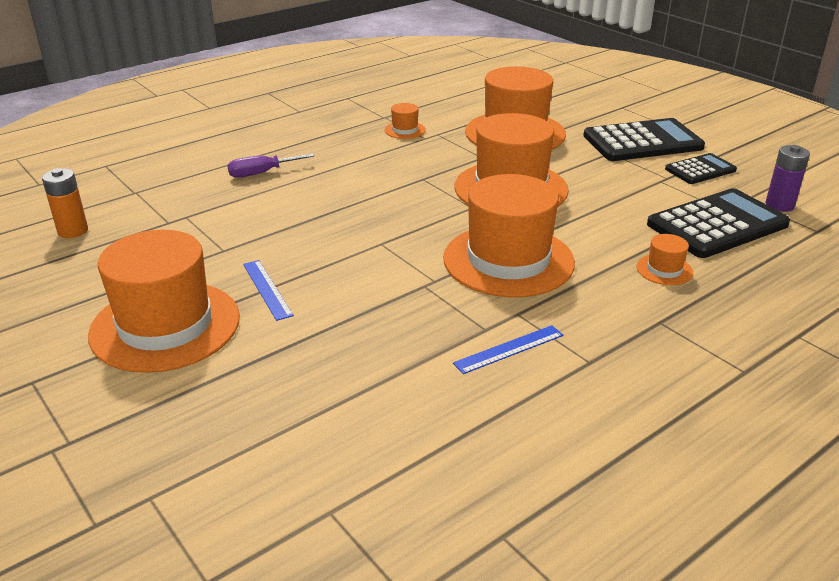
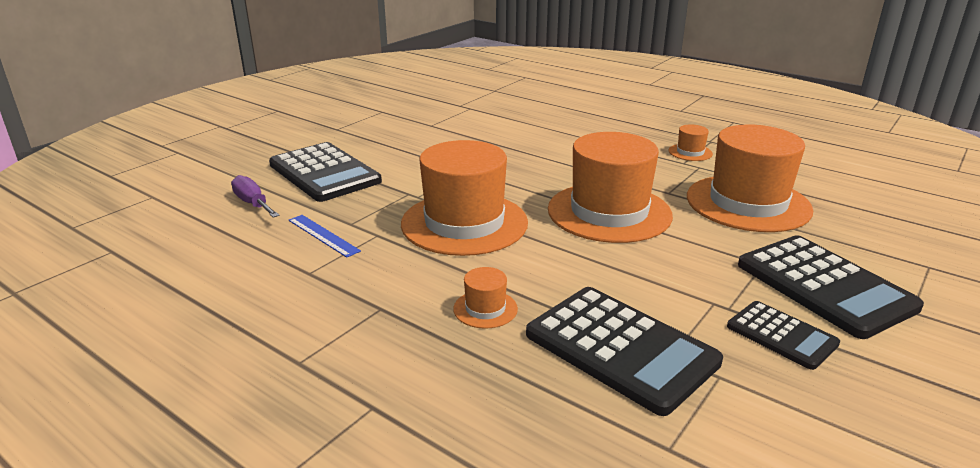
camera: 75 degrees right, 5 degrees down
(73, 231) = (434, 87): orange battery -> none
(165, 326) = (335, 127): orange hat -> none
(261, 173) = (552, 116): purple screwdriver -> purple screwdriver (253, 203)
(267, 289) = (385, 144): blue ruler -> none
(333, 342) = (324, 173): none -> black calculator
(779, 205) = (727, 410): purple battery -> none

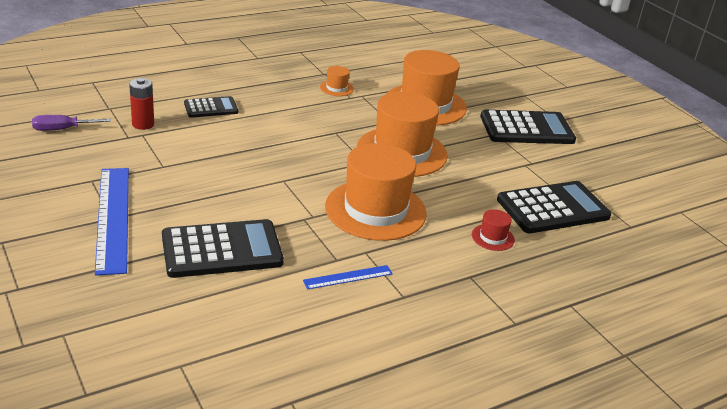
camera: 70 degrees left, 5 degrees up
(253, 203) = (255, 303): purple screwdriver -> purple screwdriver (62, 129)
(337, 129) = (113, 218): none -> blue ruler
(485, 309) = (493, 237): orange hat -> red hat
(486, 104) = (143, 124): none -> red battery
(781, 335) = (562, 160): black calculator -> black calculator (211, 108)

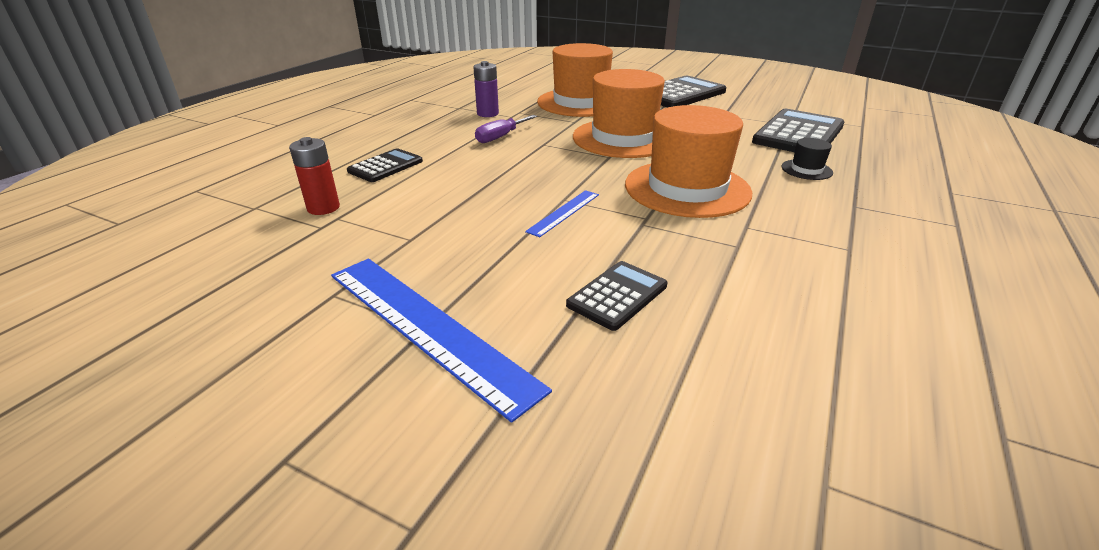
camera: 30 degrees left, 0 degrees up
(62, 129) = (210, 253): purple screwdriver -> purple screwdriver (500, 137)
(222, 250) = (617, 295): black calculator -> black calculator, size x0.56
(336, 88) = (487, 114): orange hat -> purple battery
(348, 277) = (777, 257): blue ruler -> blue ruler (564, 212)
(493, 237) = (806, 170): red hat -> black hat

